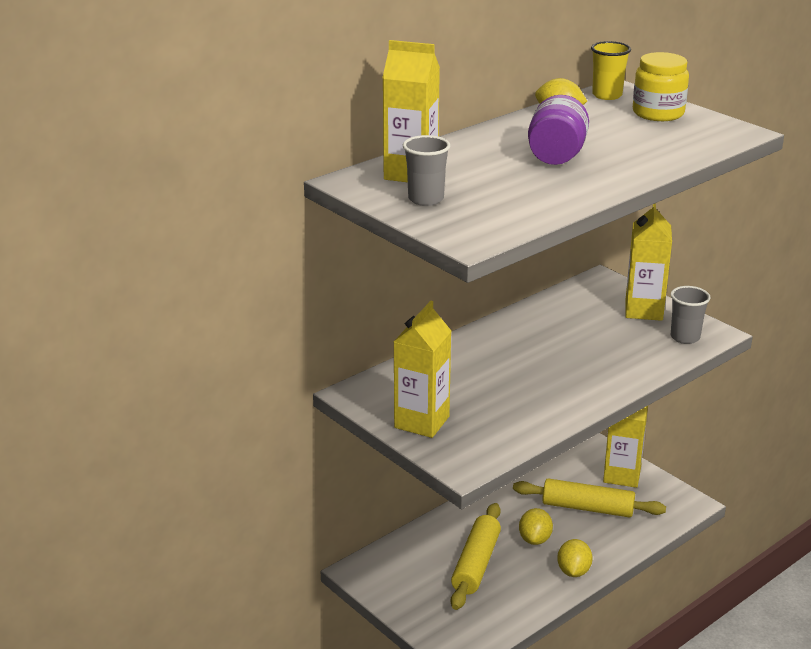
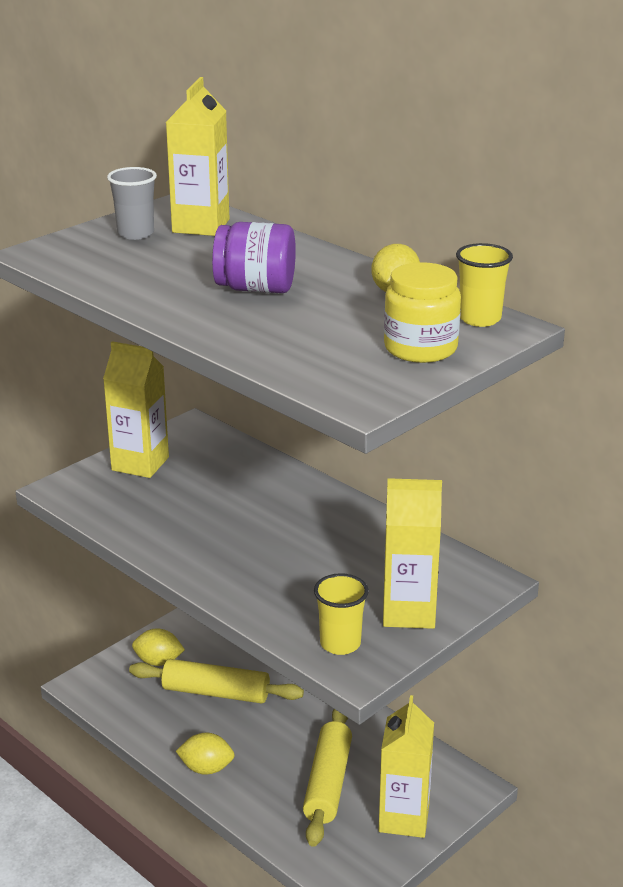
camera: 85 degrees right, 0 degrees up
(535, 539) = (262, 737): yellow lemon -> yellow lemon (158, 661)
(685, 337) = (340, 644): grey cup -> yellow cup

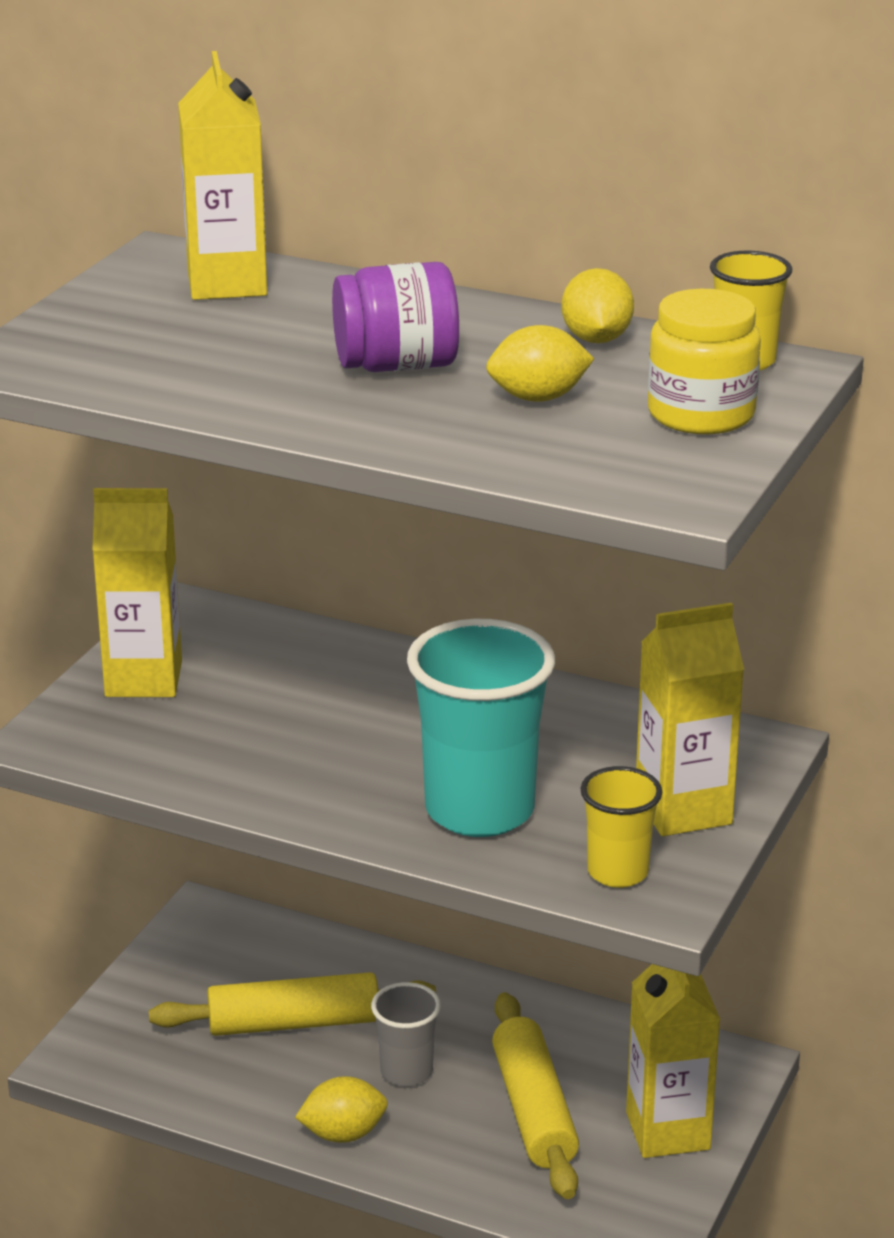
camera: 20 degrees left, 0 degrees up
(135, 233) = (137, 309): grey cup -> grey cup (406, 1072)
(158, 661) = (177, 998): yellow lemon -> yellow lemon (538, 398)
(281, 585) = (479, 810): none -> turquoise cup

